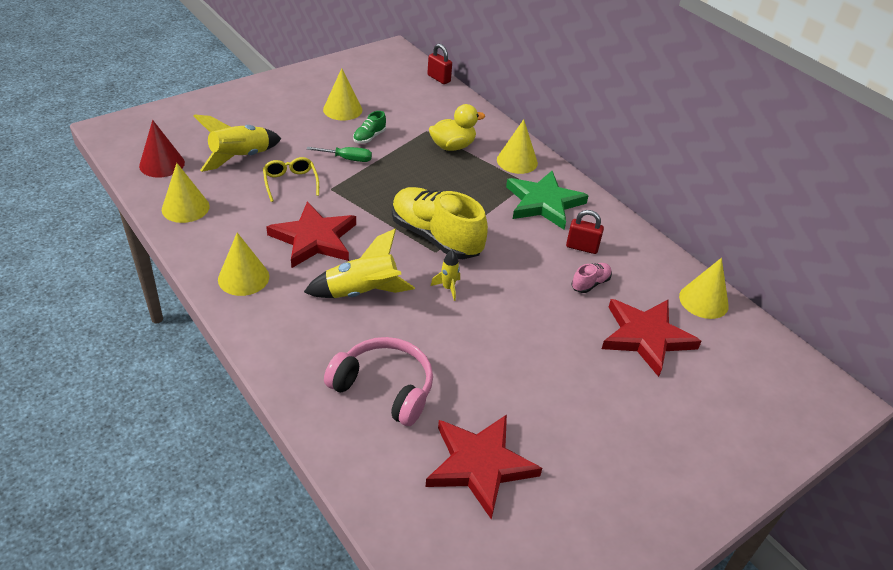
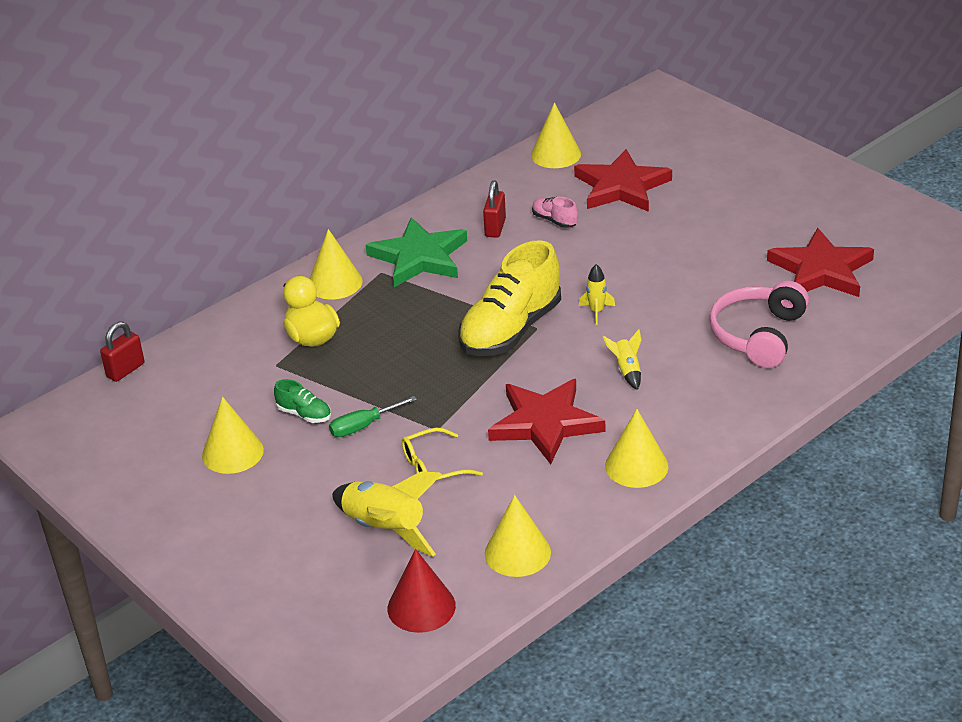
camera: 90 degrees left, 5 degrees down
(347, 159) = (364, 426): green screwdriver -> green screwdriver turned 120 degrees counterclockwise
(362, 293) = (627, 370): yellow rocket -> yellow rocket, size x0.51

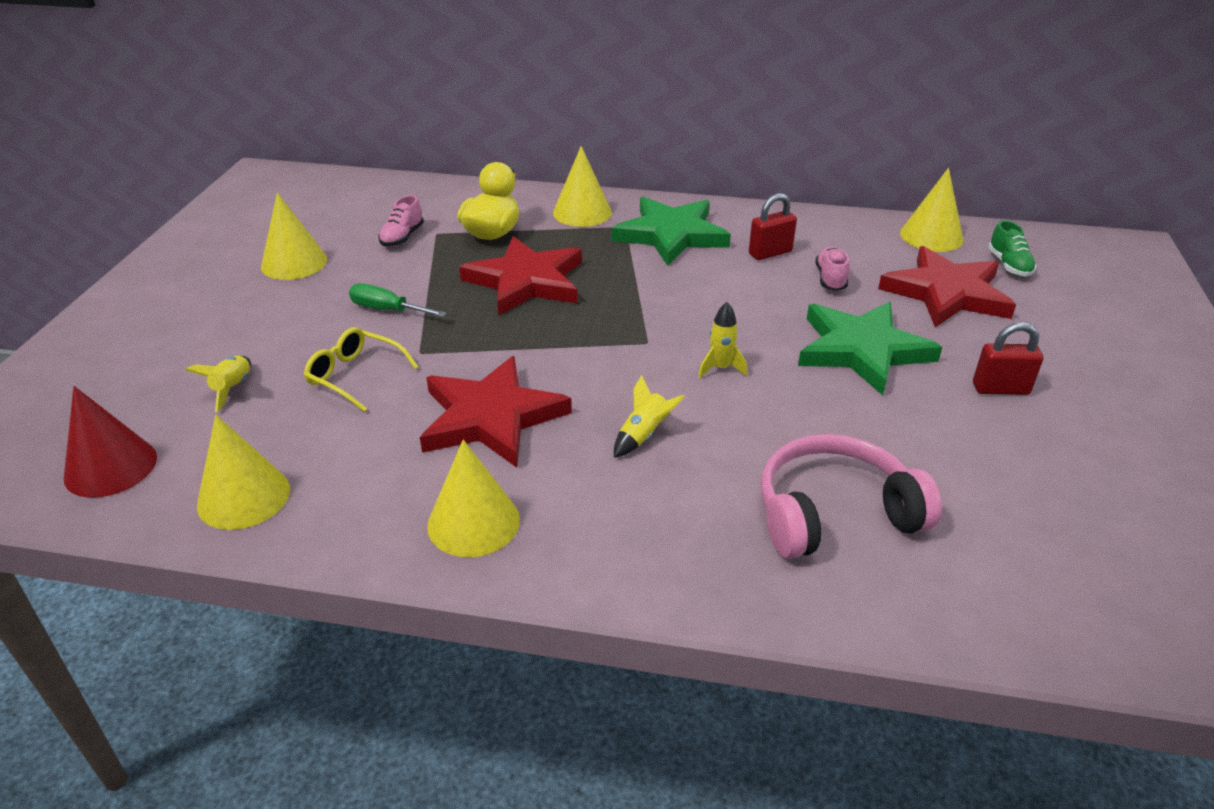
camera: 50 degrees right, 0 degrees up
(125, 370) = (366, 178): red padlock -> red padlock (1000, 389)
(261, 384) = (402, 237): none -> pink shoe
(304, 414) = (378, 274): green shoe -> green shoe (1009, 265)
(385, 529) = (232, 388): yellow rocket -> yellow rocket, size x0.51
(510, 330) = (624, 328): yellow shoe -> none
(639, 250) = (862, 350): none -> green star
(821, 270) = (1037, 511): red star -> red star (526, 281)

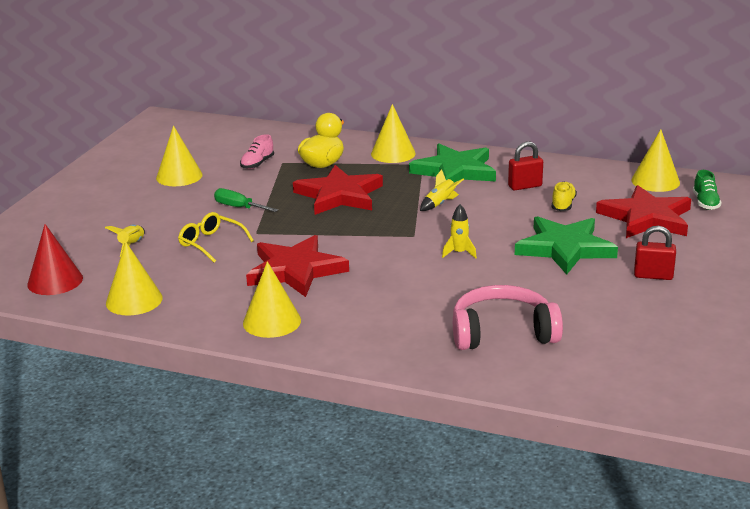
camera: 10 degrees right, 10 degrees down
(643, 435) = (393, 286): yellow rocket -> yellow rocket (440, 203)
(830, 279) = (563, 205): pink shoe -> yellow shoe

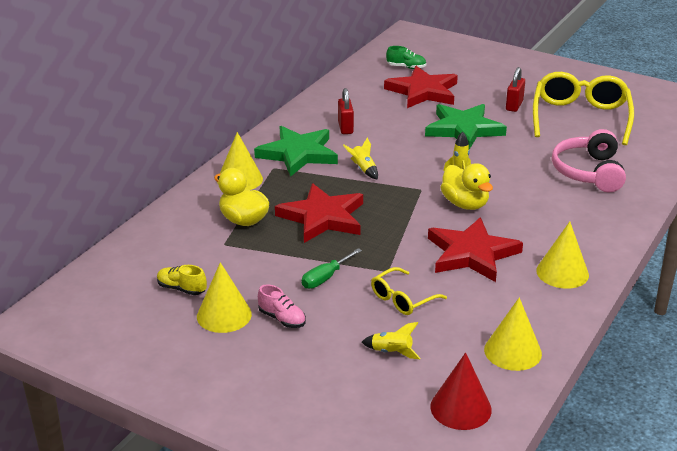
camera: 80 degrees left, 5 degrees up
(257, 164) = (219, 260): pink shoe -> pink shoe (282, 319)
(392, 260) = (465, 204): none -> yellow duck
(563, 205) = (387, 118): yellow shoe -> yellow shoe (181, 289)
(654, 323) = (580, 117): none -> yellow glasses
(655, 181) = (361, 77): yellow cone -> none

